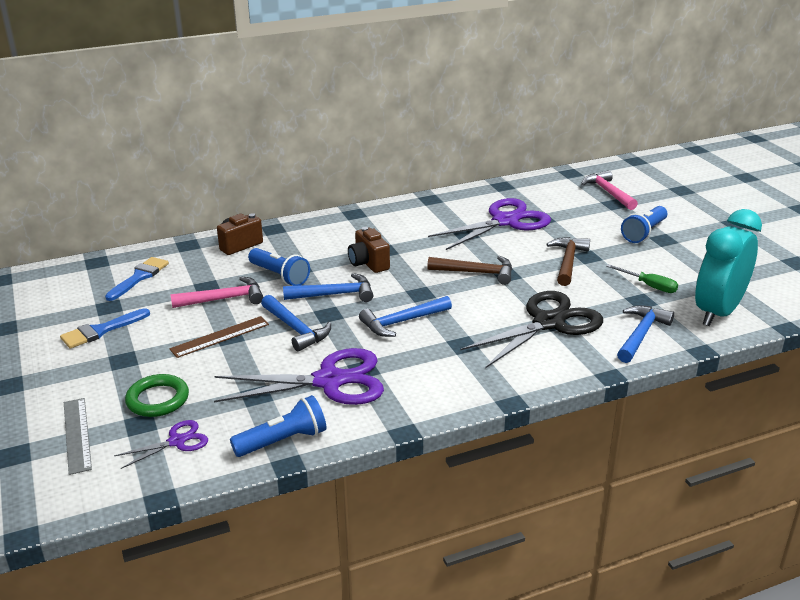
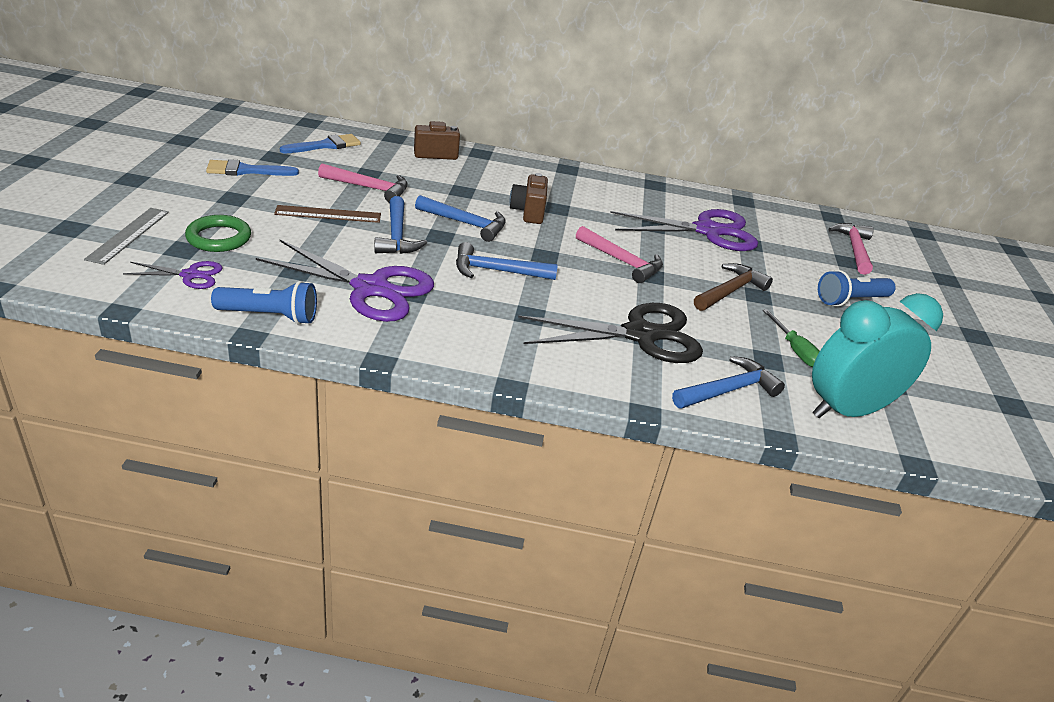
camera: 25 degrees right, 5 degrees up
(279, 276) = (438, 190): blue flashlight -> none
(476, 273) = (622, 261): brown hammer -> pink hammer

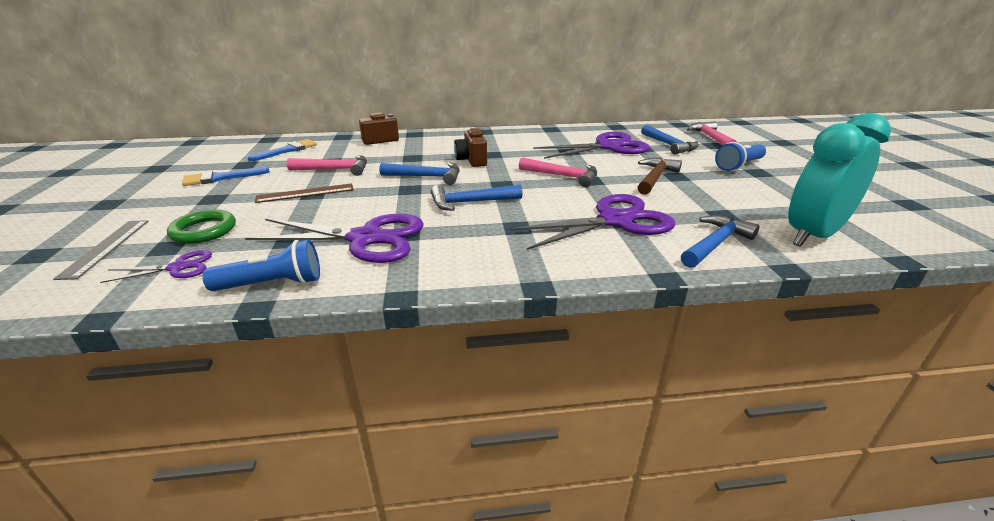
camera: 10 degrees left, 5 degrees down
(397, 236) = (372, 196): blue hammer -> blue hammer (669, 145)
(640, 335) = (615, 221): black scissors -> purple scissors
(795, 350) = (735, 204): green screwdriver -> none

